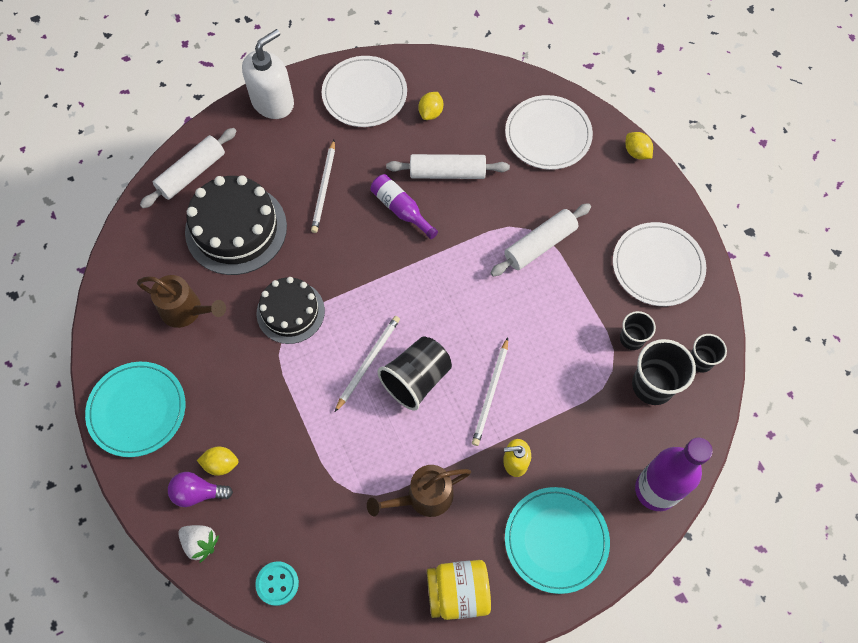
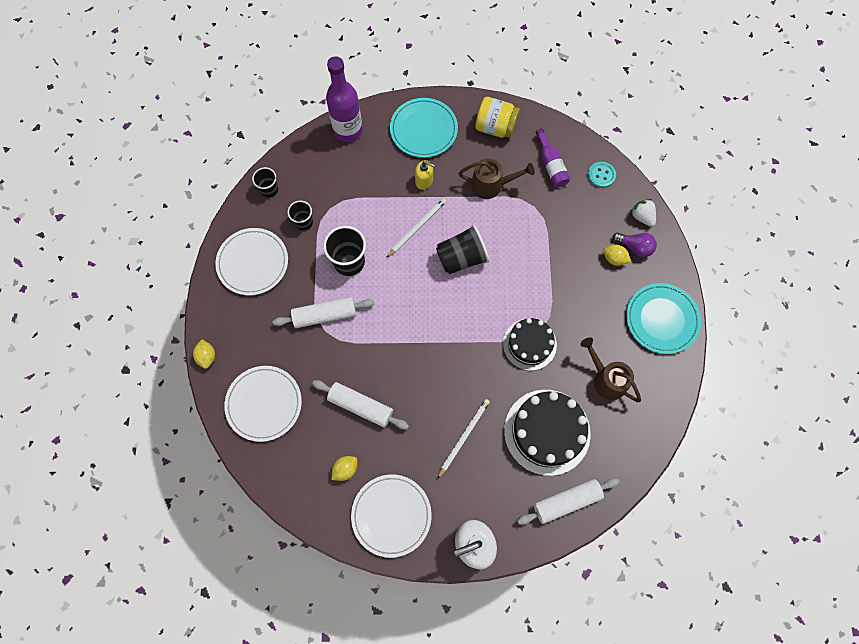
camera: 155 degrees left, 5 degrees up
(368, 362) = (489, 283): white pencil -> none
(401, 210) = (412, 390): purple bottle -> purple bottle (551, 165)
(653, 385) = (310, 188): black cup -> black cup (349, 262)

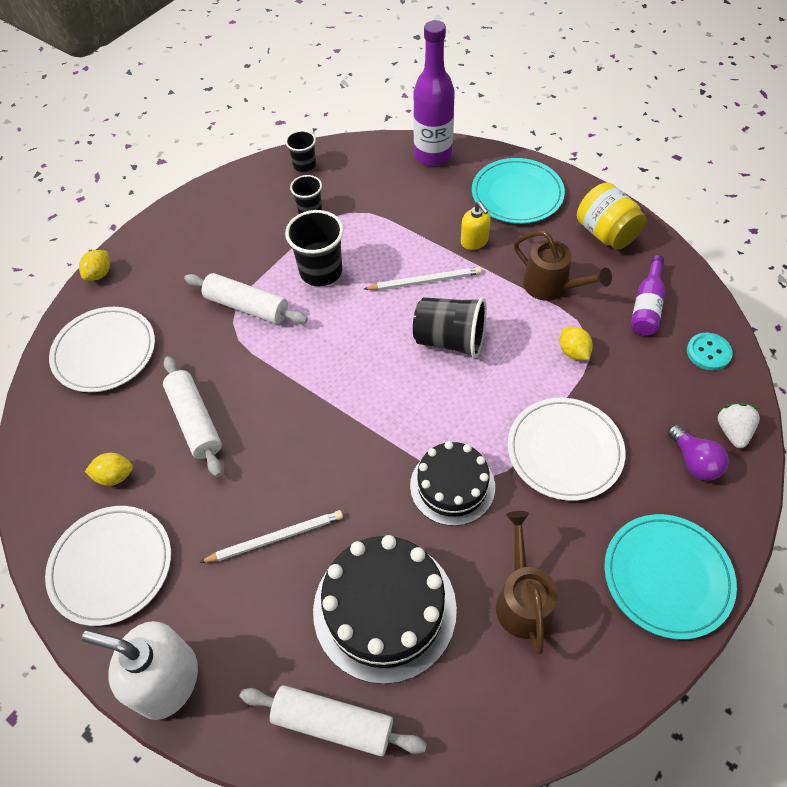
camera: 40 degrees right, 15 degrees down
(253, 263) = (225, 218): white plate -> white plate (564, 450)
(614, 259) = (652, 457): yellow lemon -> yellow lemon (573, 352)

